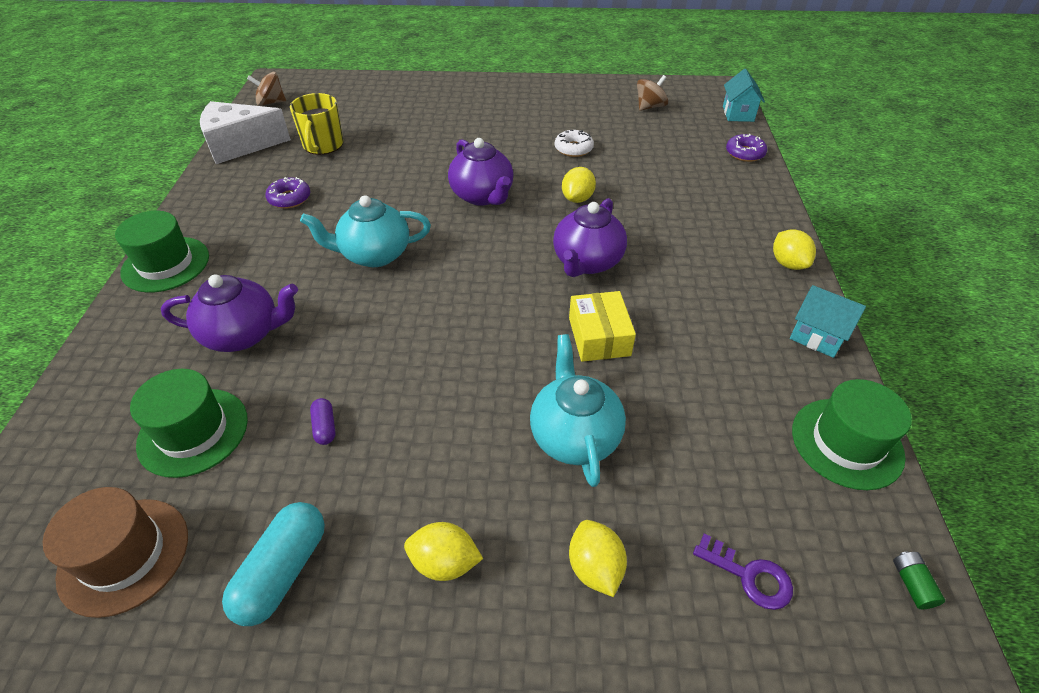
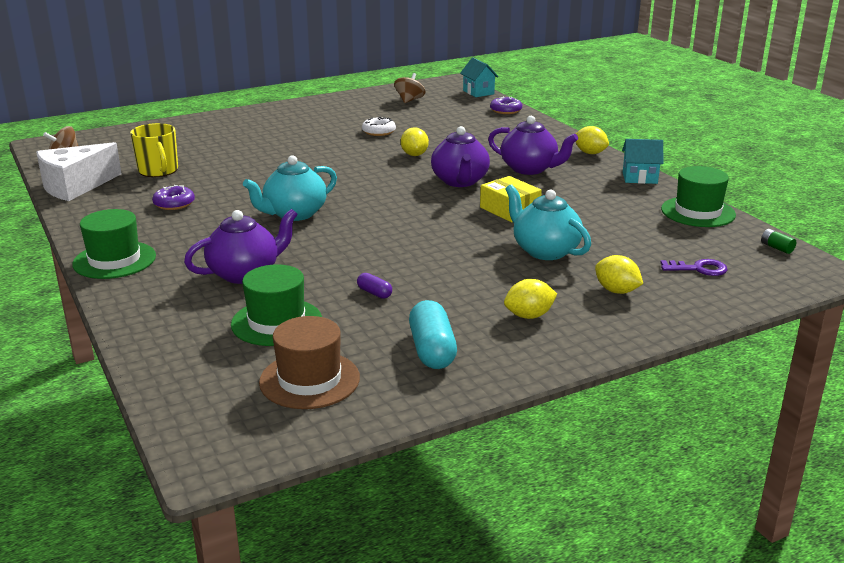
camera: 30 degrees left, 20 degrees down
(482, 196) = (340, 168): purple teapot -> purple teapot (530, 169)

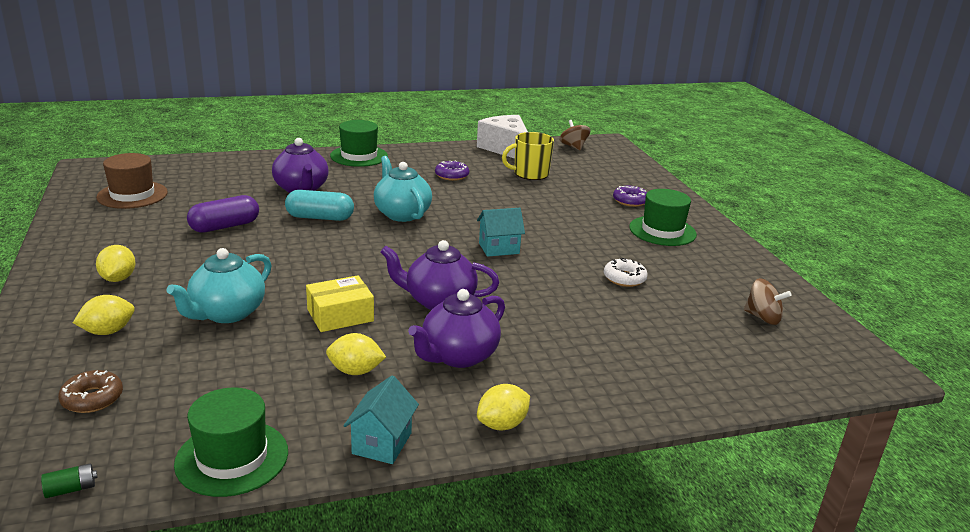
camera: 100 degrees right, 0 degrees up
(276, 322) = (217, 192): green hat -> green hat (662, 231)
(374, 293) = (225, 226): purple capsule -> purple capsule, size x2.00
(414, 155) = (536, 288): yellow lemon -> yellow lemon (355, 371)
(432, 350) = (118, 234): turquoise capsule -> turquoise capsule (320, 217)
(478, 92) = (820, 384): turquoise house -> turquoise house (499, 248)
(505, 110) = (720, 391): purple donut -> purple donut (630, 201)
(544, 251) = (227, 313): turquoise teapot -> turquoise teapot turned 150 degrees clockwise
(698, 269) = (92, 398): purple key -> brown donut

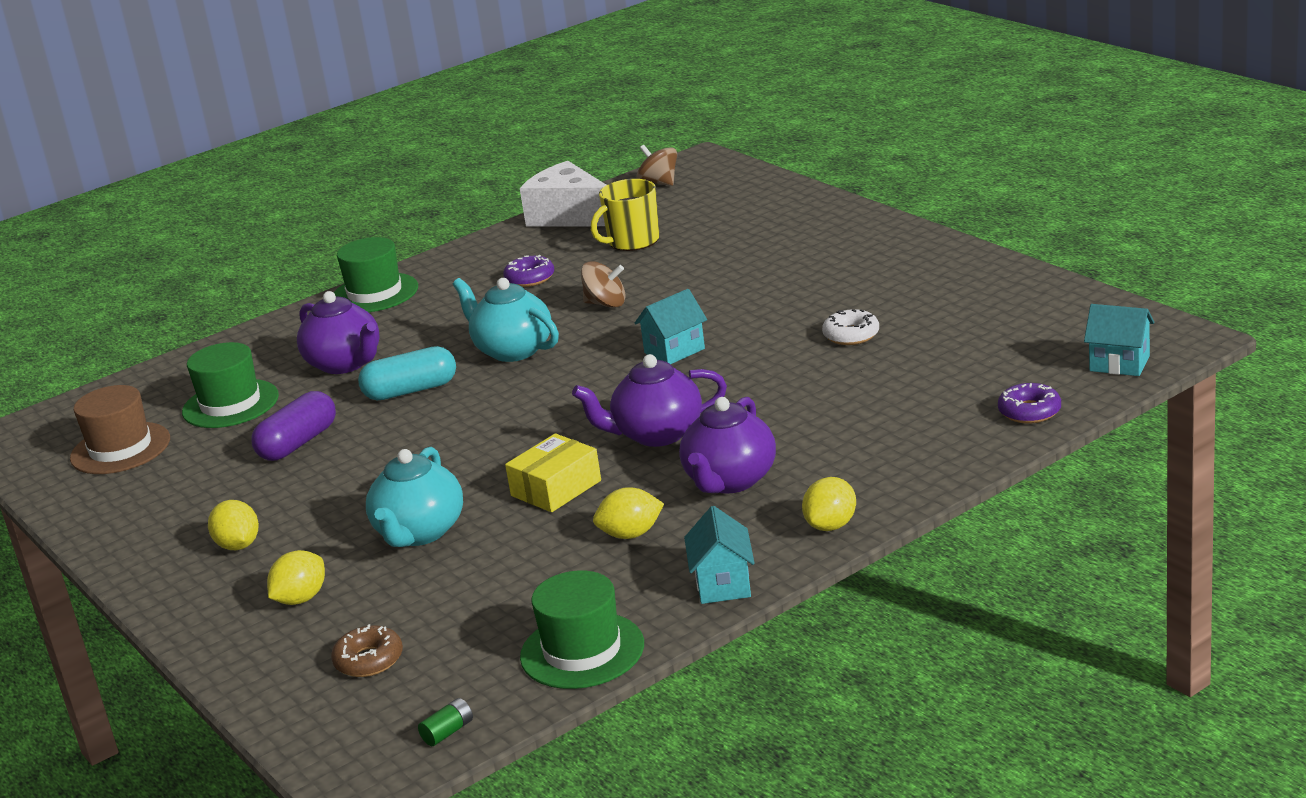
camera: 15 degrees left, 0 degrees up
(630, 201) = (790, 236): purple donut -> purple donut (1029, 411)
(662, 231) = (857, 262): green hat -> green hat (230, 404)
(762, 317) = (1033, 326): brown spinning top -> brown spinning top (606, 304)
(816, 372) = (1119, 363): none -> turquoise house

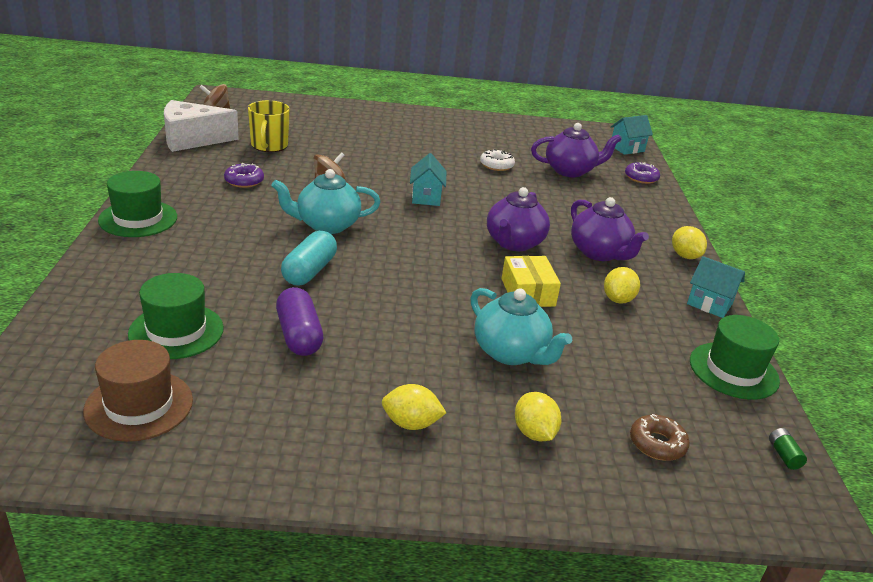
camera: 60 degrees left, 5 degrees up
(345, 364) = (218, 270): purple teapot -> purple teapot (570, 171)

